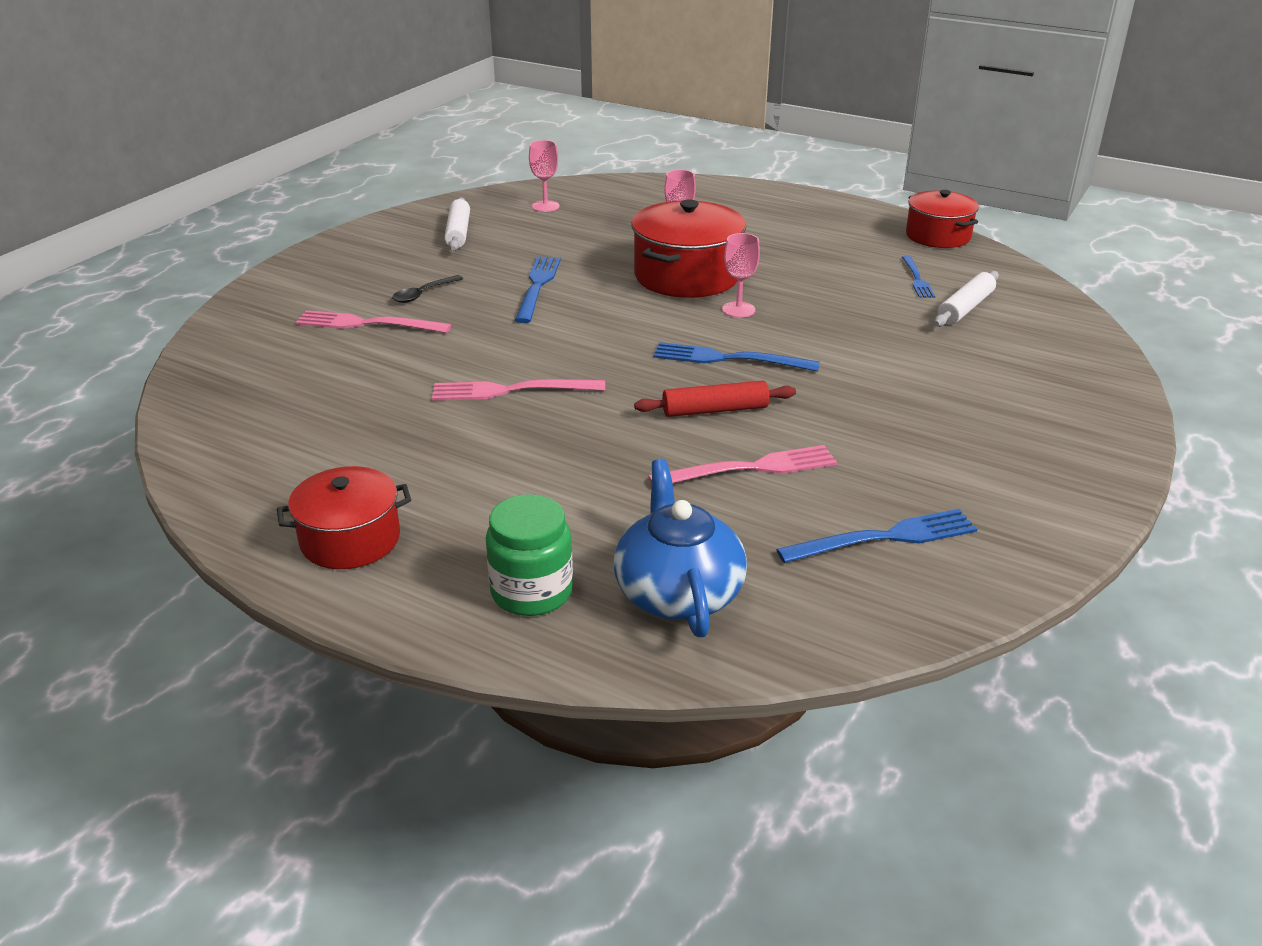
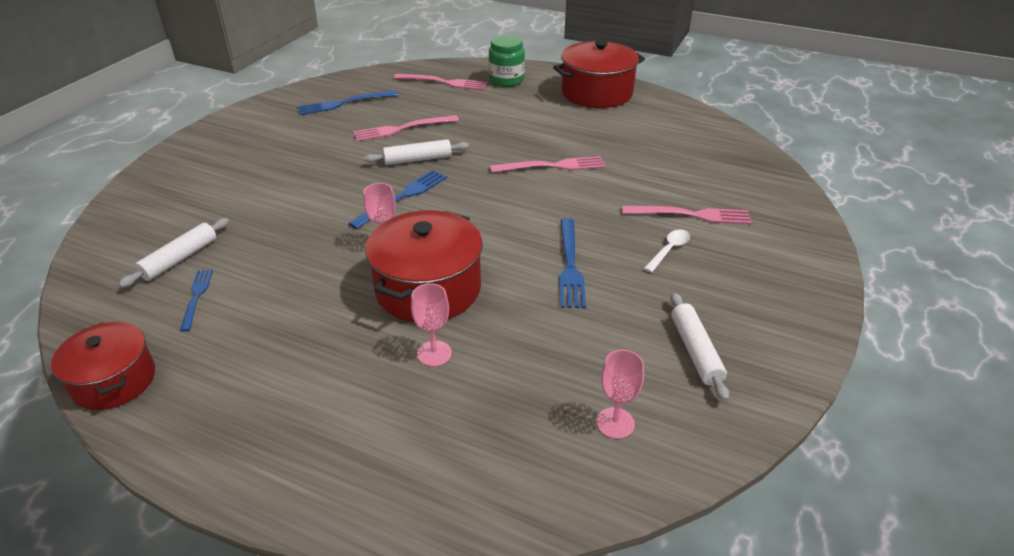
camera: 175 degrees right, 5 degrees up
(350, 539) = (596, 93): red pot -> red pot, size x1.54
(423, 294) = (669, 250): black spoon -> white spoon
(678, 592) = (444, 82): blue teapot -> pink fork
(715, 410) = (418, 159): red rolling pin -> white rolling pin
(728, 359) = (402, 197): blue fork -> blue fork turned 60 degrees counterclockwise

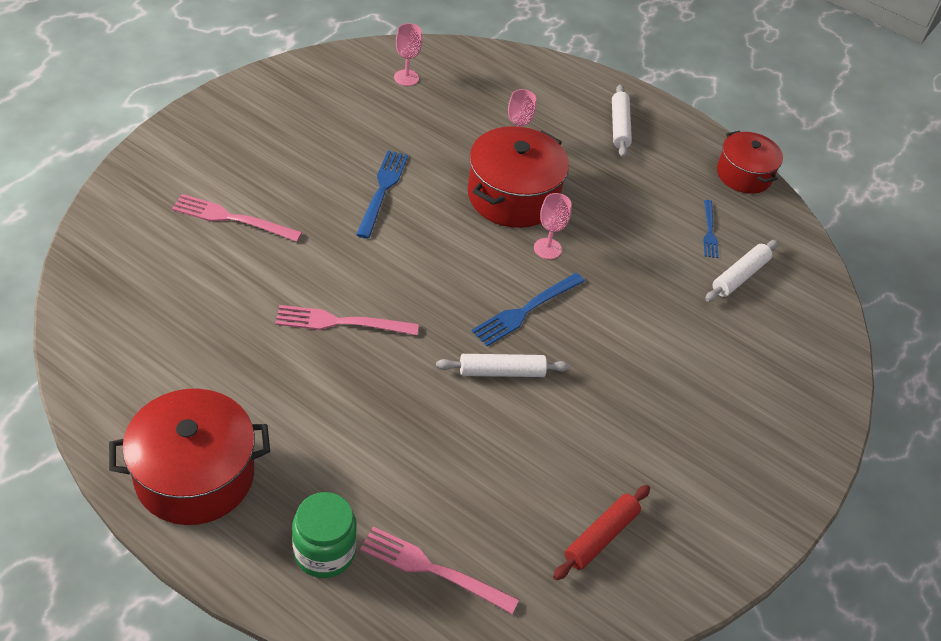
camera: 175 degrees left, 10 degrees up
(344, 103) = (601, 537): blue fork -> red rolling pin
(402, 129) = (515, 444): pink fork -> none
(669, 250) = (283, 186): white spoon -> none
(695, 351) = (324, 104): white rolling pin -> white rolling pin (619, 126)

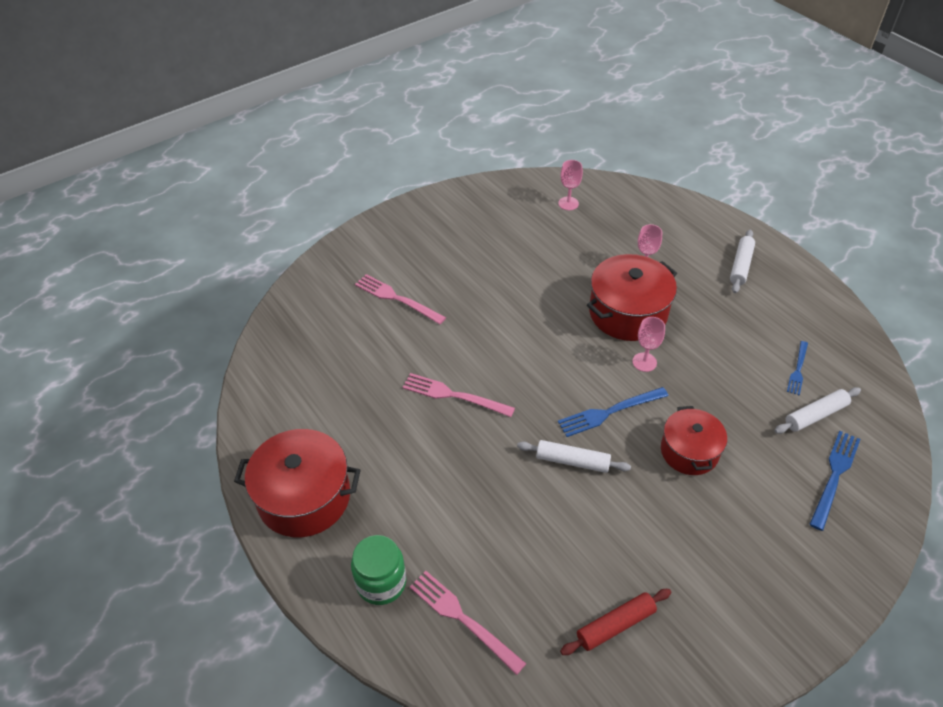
camera: 25 degrees right, 0 degrees up
(382, 190) = (520, 293): blue fork -> blue fork (834, 476)
(744, 174) = (846, 323): red pot -> red pot (689, 451)

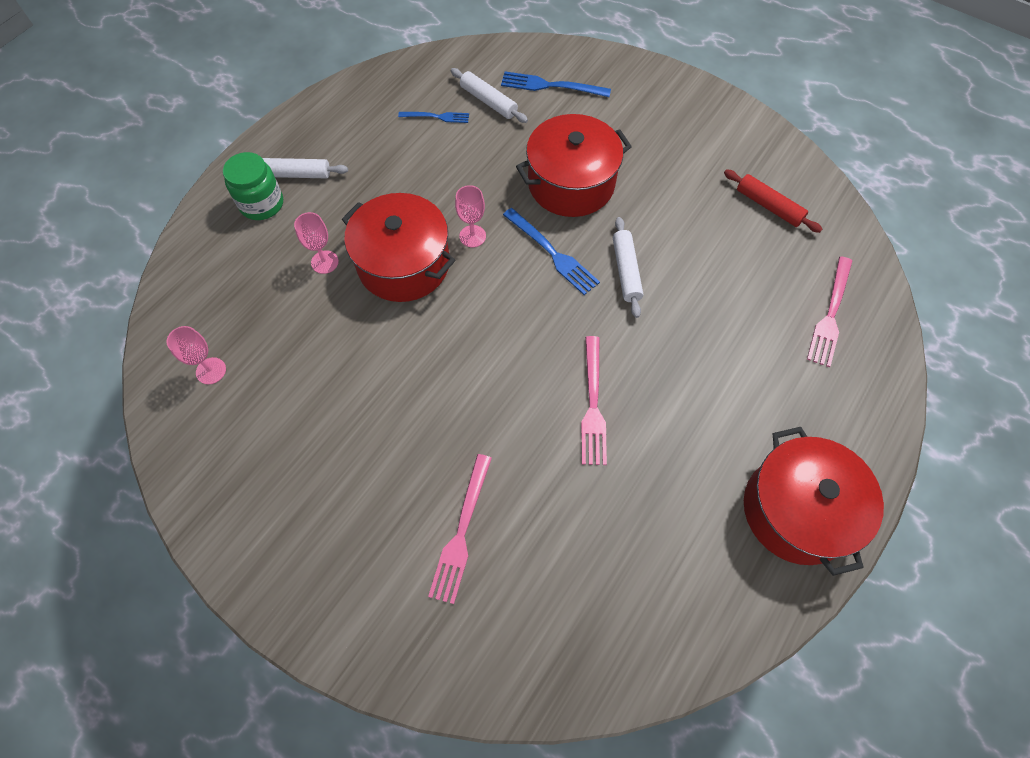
camera: 110 degrees left, 15 degrees up
(381, 582) = (839, 393): green jar -> green jar (262, 204)
(689, 451) = (571, 183): red pot -> red pot, size x1.54

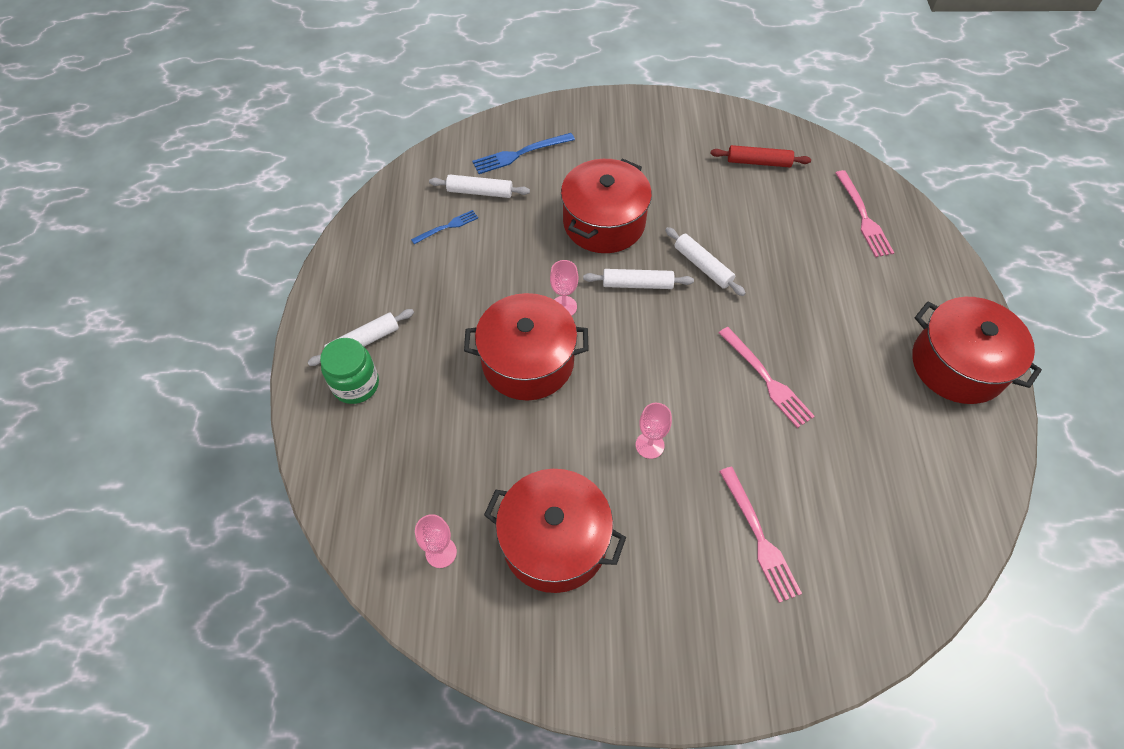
camera: 35 degrees left, 5 degrees down
(298, 420) = (554, 541): none -> red pot
(324, 262) = (459, 400): pink goblet -> pink goblet (650, 445)
(552, 253) = (637, 284): blue fork -> white rolling pin

